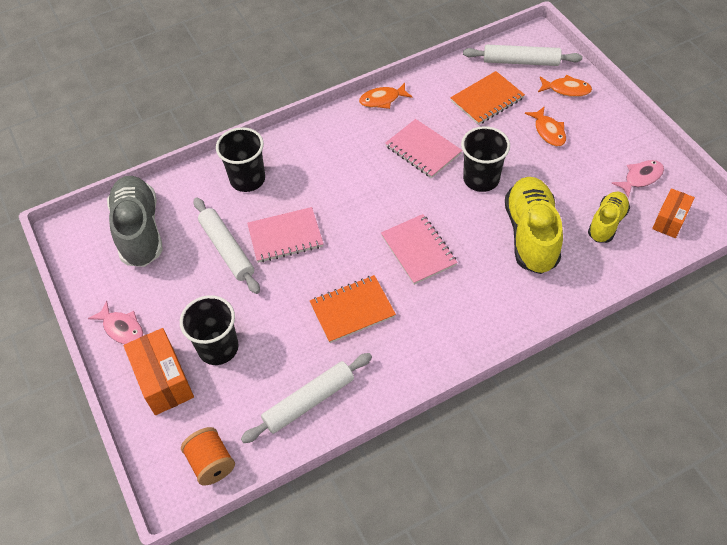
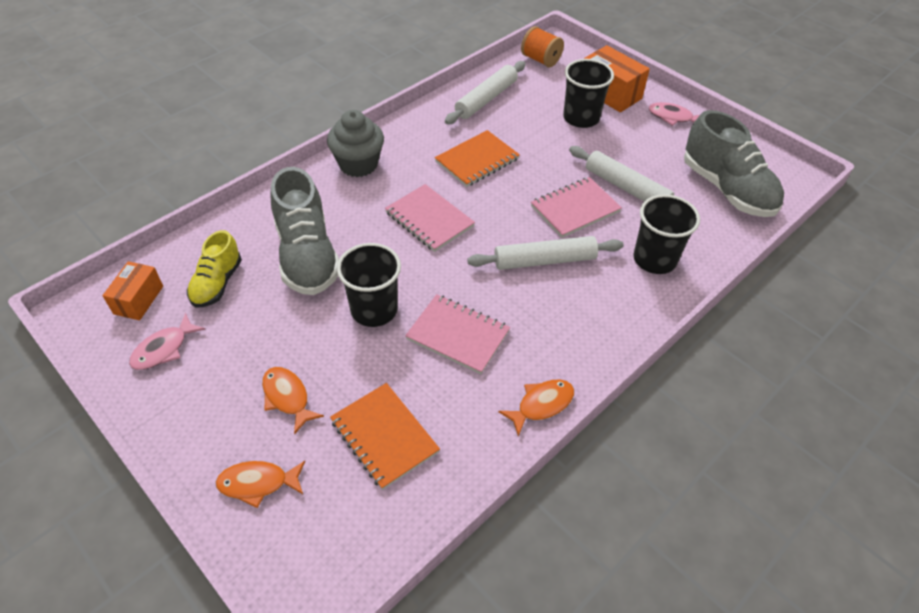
camera: 160 degrees right, 5 degrees down
(474, 329) = (358, 164): none -> grey cupcake
(487, 100) = (384, 436): orange notebook -> orange notebook turned 75 degrees counterclockwise
(521, 61) = (336, 532): white rolling pin -> white rolling pin (544, 260)
(531, 234) = (307, 256): yellow shoe -> grey shoe

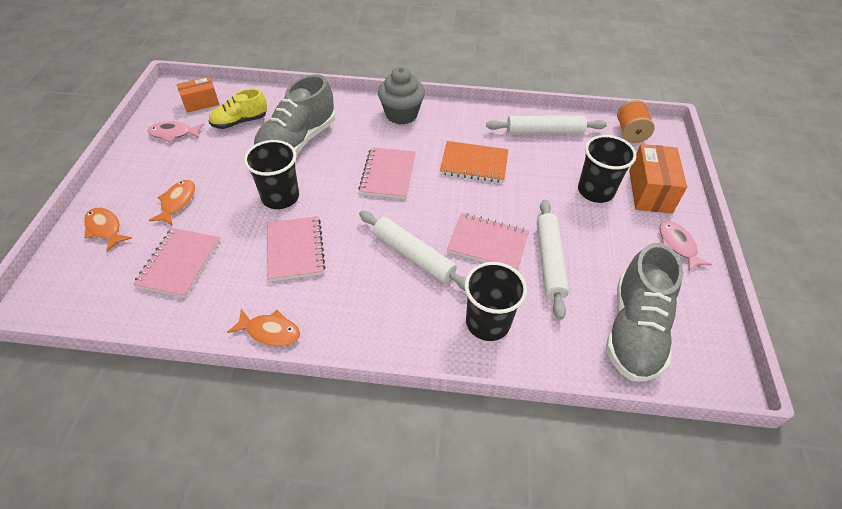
camera: 50 degrees right, 0 degrees up
(384, 436) = (179, 263): orange notebook -> pink notebook

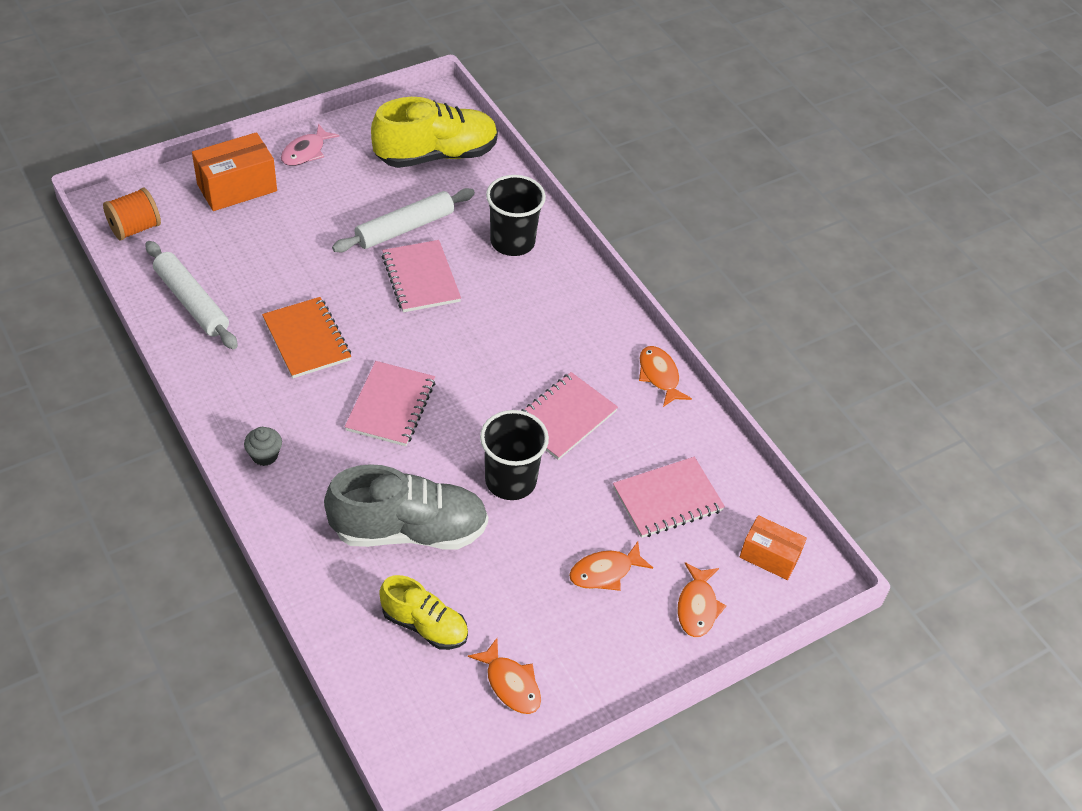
camera: 130 degrees left, 0 degrees up
(174, 133) = (510, 684): pink fish -> orange fish
(201, 103) = (426, 710): orange box -> orange box (769, 556)
(388, 174) = (391, 405): pink notebook -> pink notebook turned 45 degrees counterclockwise
(401, 114) = (264, 455): grey cupcake -> grey cupcake, size x0.51
(413, 255) = (486, 324): white rolling pin -> none
(595, 191) = (271, 227): black cup -> none
(634, 330) = (436, 155): grey shoe -> yellow shoe

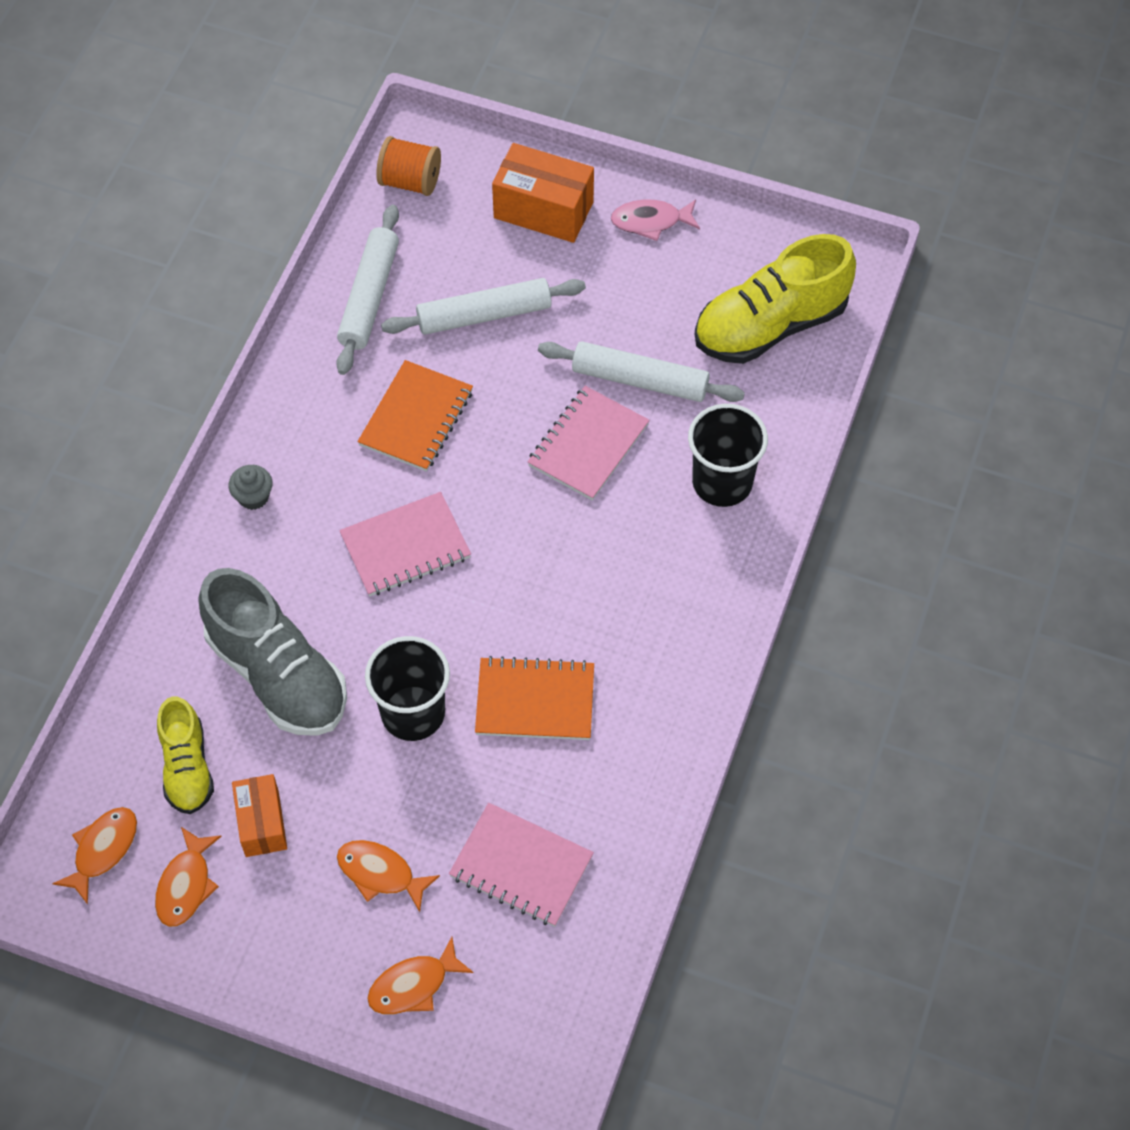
camera: 55 degrees right, 10 degrees up
(274, 261) = (484, 315): none -> white rolling pin
(436, 155) = (770, 325): yellow shoe -> yellow shoe turned 120 degrees clockwise
(564, 418) = (535, 701): pink notebook -> orange notebook
(659, 376) = (676, 746): orange fish -> orange fish (103, 850)
(769, 556) = (537, 1010): orange box -> orange box (262, 823)

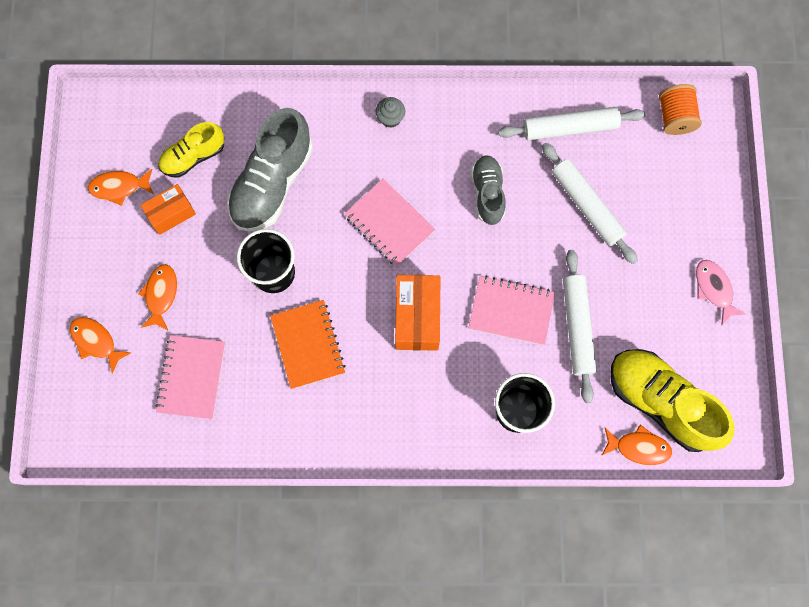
camera: 70 degrees right, 15 degrees up
(103, 850) = (126, 132): orange fish -> orange fish (638, 447)
(416, 418) = (487, 193): orange notebook -> grey shoe
(543, 210) = (691, 213): orange box -> orange box (417, 317)

